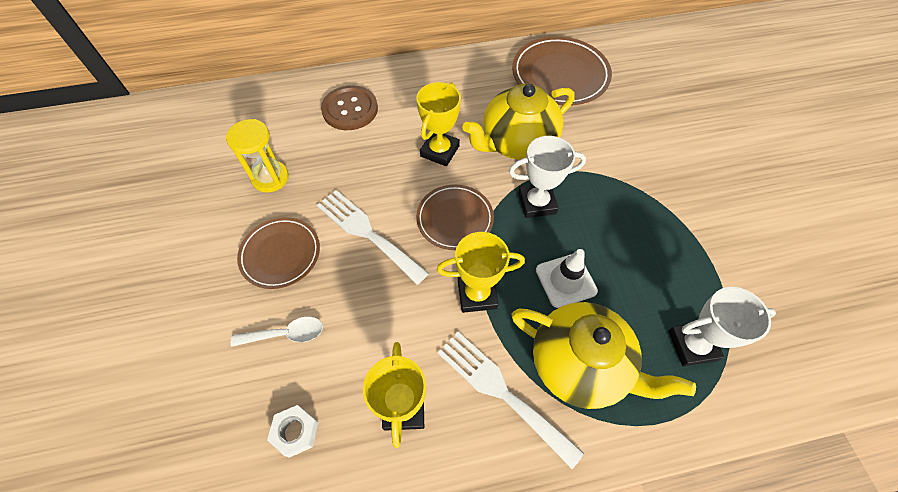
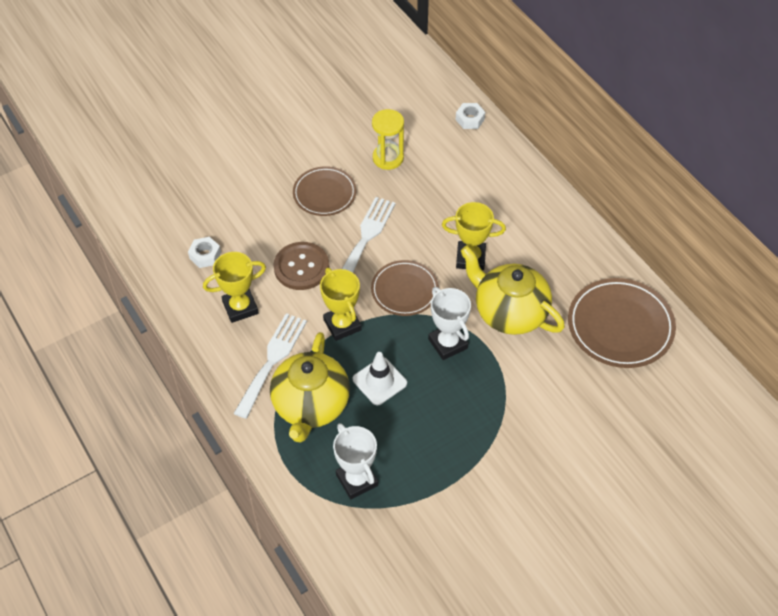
camera: 70 degrees right, 5 degrees down
(268, 96) = (470, 119): none -> white nut
(286, 334) = (266, 223): white spoon -> none
(350, 109) = (485, 179): brown button -> brown button (301, 267)

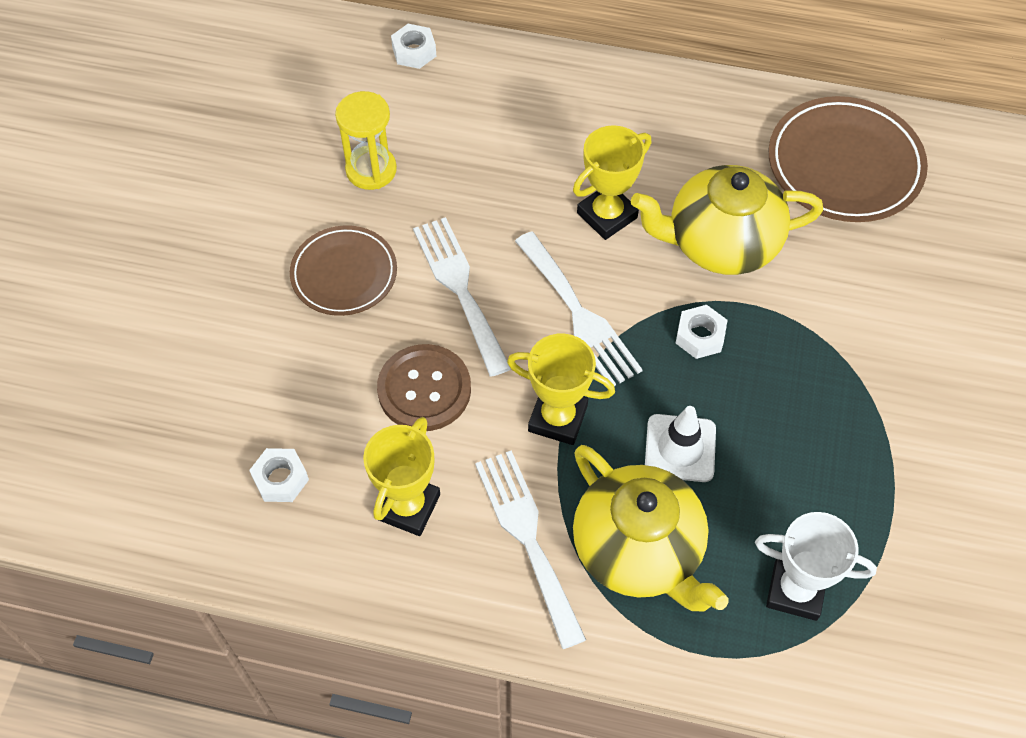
camera: 45 degrees left, 5 degrees up
(404, 290) = (579, 314): brown plate -> white fork
(448, 343) = (700, 336): white trophy -> white nut

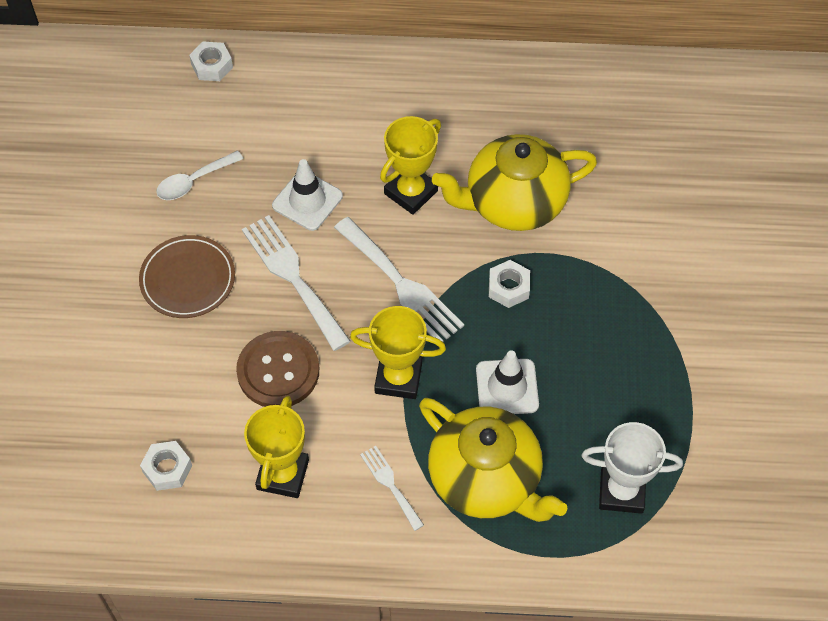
camera: 10 degrees left, 0 degrees up
(371, 170) = (194, 181): yellow hourglass -> white spoon
(491, 208) = (307, 201): none -> white traffic cone
(527, 538) = (390, 484): white fork -> white fork, size x0.54
(844, 165) = (610, 116): brown plate -> none

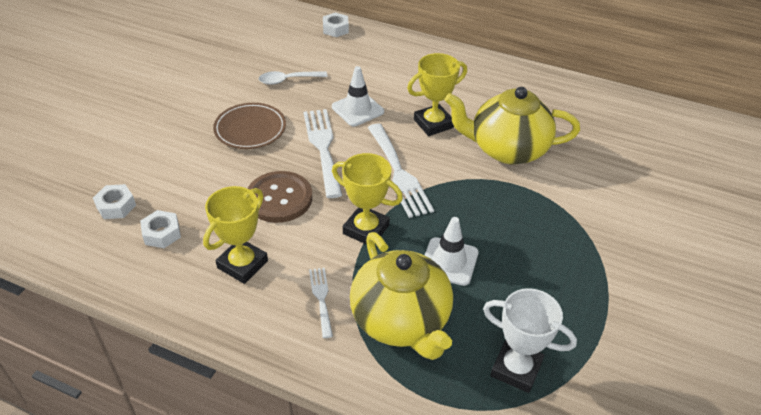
camera: 20 degrees right, 15 degrees down
(508, 287) = (480, 198): white nut -> white nut (116, 206)

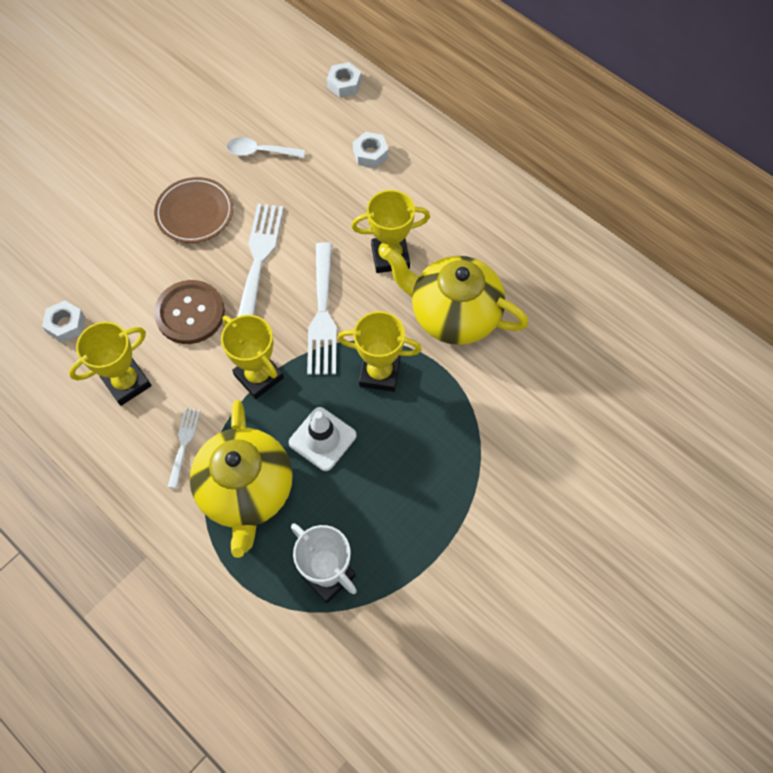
camera: 20 degrees right, 20 degrees up
(116, 206) = (34, 279): white nut -> white nut (370, 154)
(357, 109) = (317, 214): white traffic cone -> none
(471, 202) = (379, 373): none -> yellow trophy

